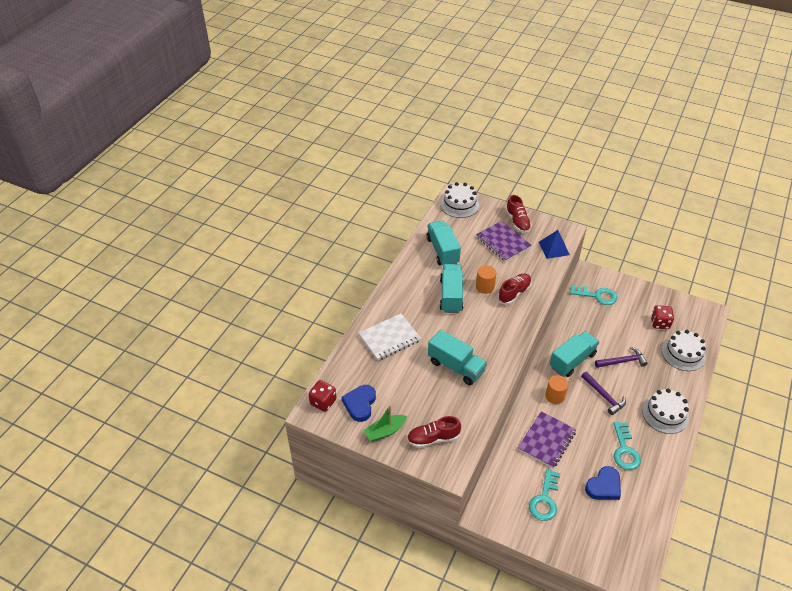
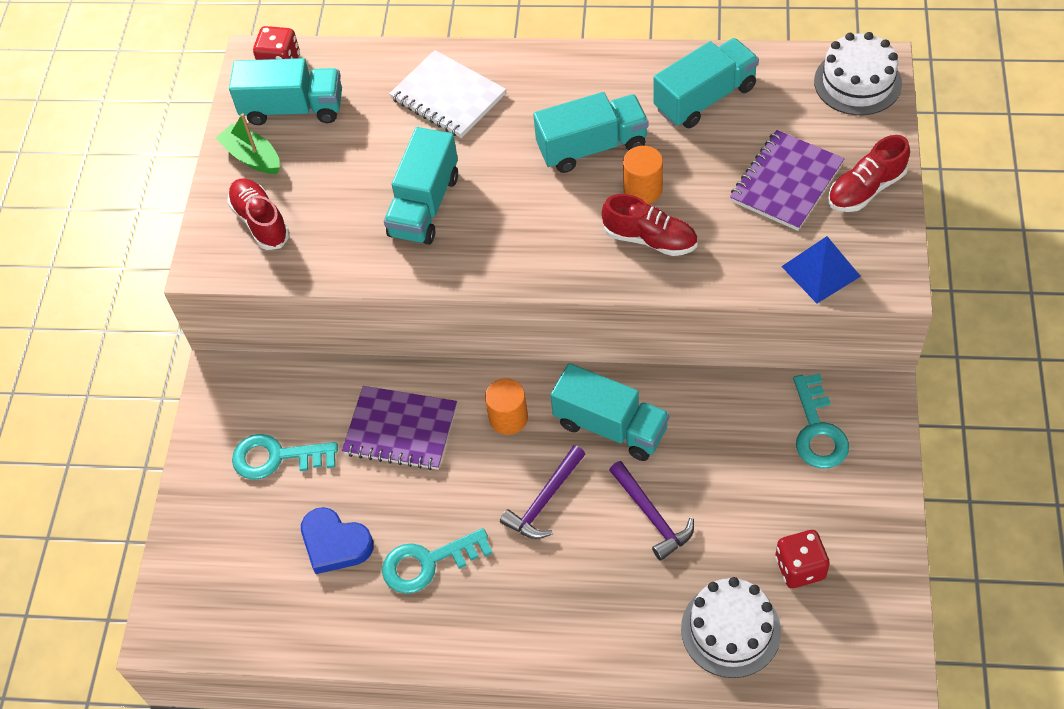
camera: 75 degrees right, 10 degrees up
(360, 404) = (293, 108): blue heart -> turquoise truck
(665, 414) = (546, 620): white cake -> none

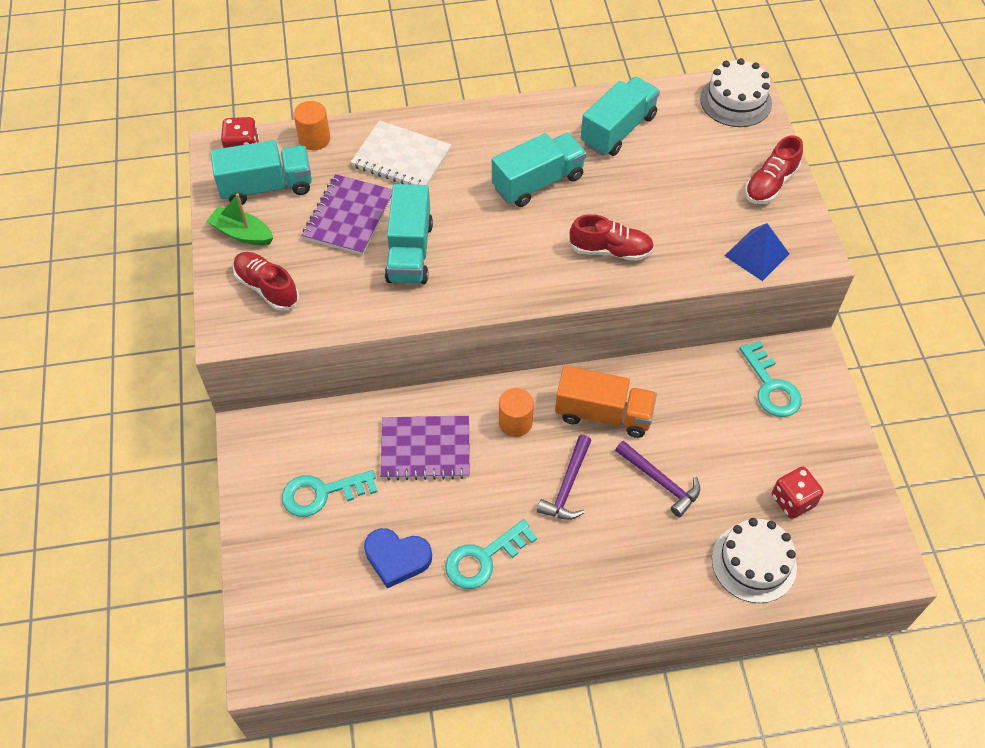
camera: 20 degrees left, 0 degrees up
(610, 426) = (603, 414): turquoise truck -> orange truck
(643, 189) = (591, 211): orange cylinder -> orange cylinder (314, 139)
(786, 182) = (706, 188): purple notebook -> purple notebook (349, 217)

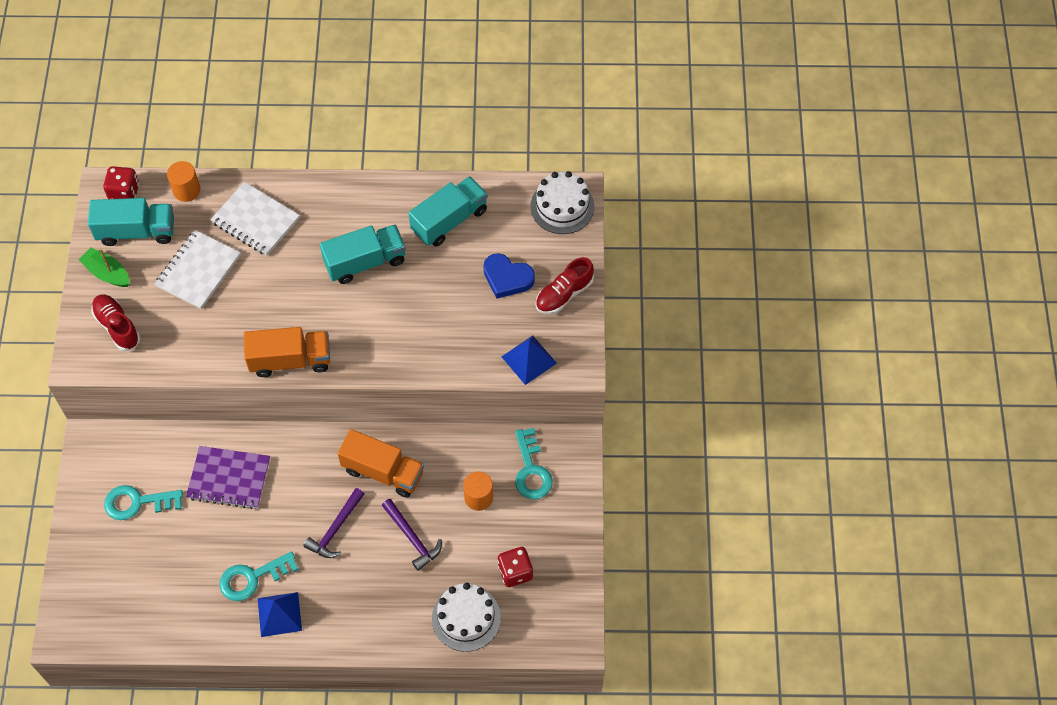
camera: 10 degrees right, 5 degrees up
(349, 217) = (198, 271): purple notebook -> white notebook
(397, 558) = (184, 566): blue heart -> blue heart (507, 278)
(410, 252) = (241, 312): turquoise truck -> none
(482, 294) = (290, 360): none -> orange truck
(515, 422) = (308, 467): orange cylinder -> orange cylinder (478, 497)
(528, 596) = (279, 614): none -> blue pyramid
(610, 250) = (407, 336): red shoe -> none

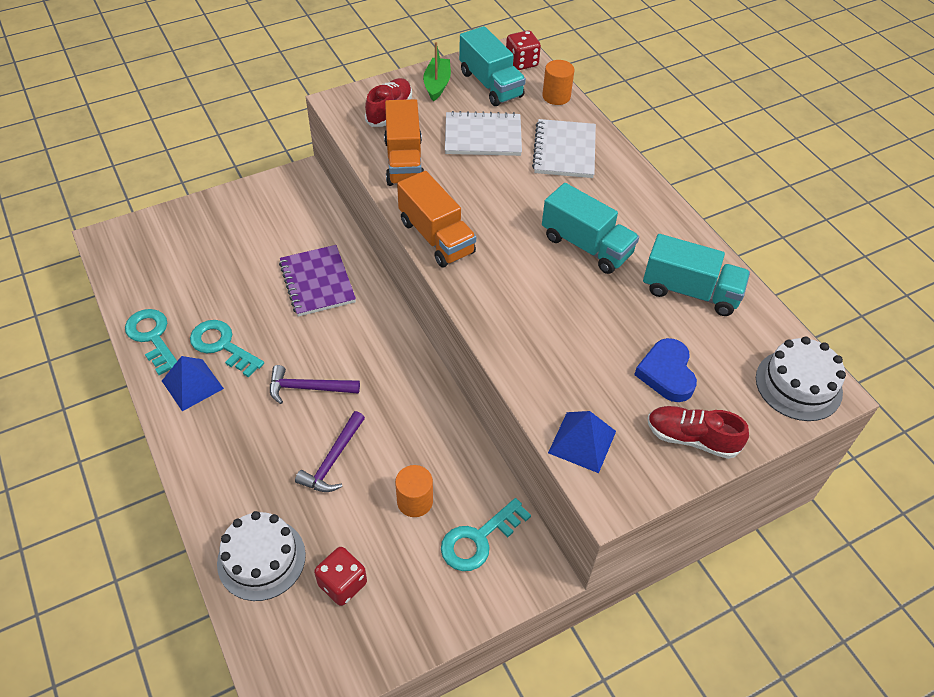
camera: 60 degrees right, 10 degrees down
(137, 502) = (258, 231): turquoise key -> turquoise key (152, 337)
(383, 471) = (394, 399): orange truck -> orange truck (404, 161)

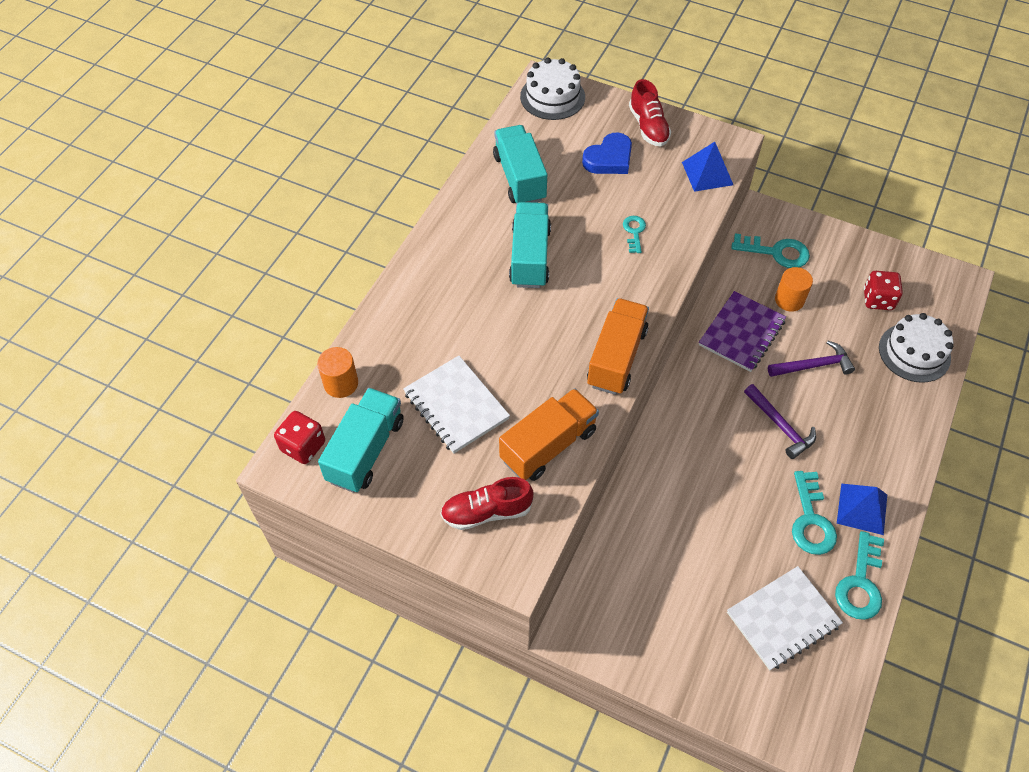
camera: 125 degrees left, 5 degrees up
(317, 282) = (682, 503): purple notebook -> purple notebook (741, 333)
(437, 84) = (405, 499): green boat -> none
(554, 331) = (634, 232): none -> turquoise key
(564, 151) = (422, 332): white notebook -> white notebook (783, 619)

